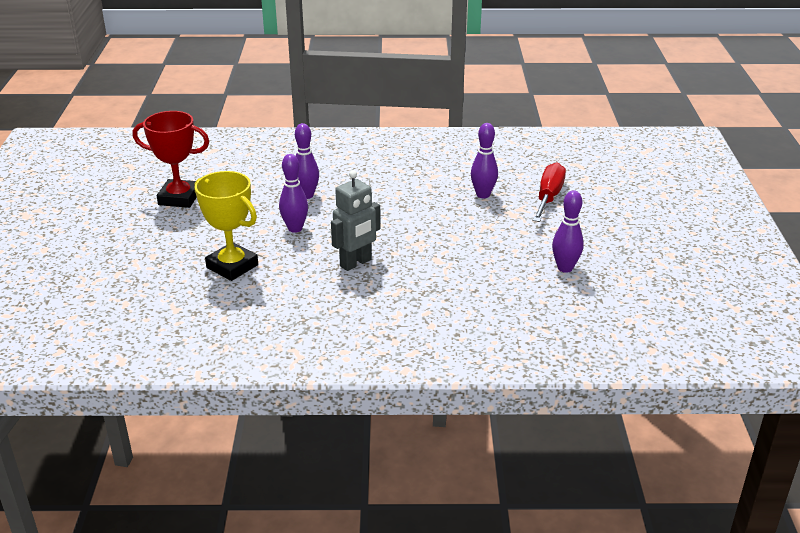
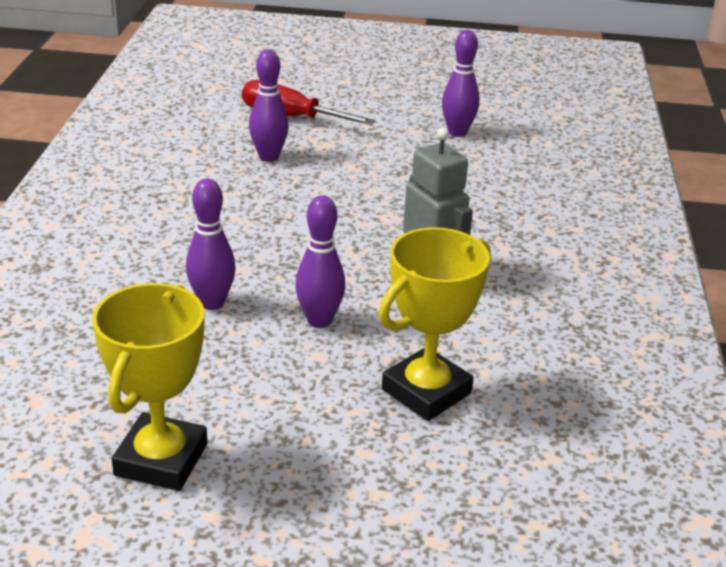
camera: 85 degrees left, 0 degrees up
(179, 198) = (161, 459): red trophy -> yellow trophy

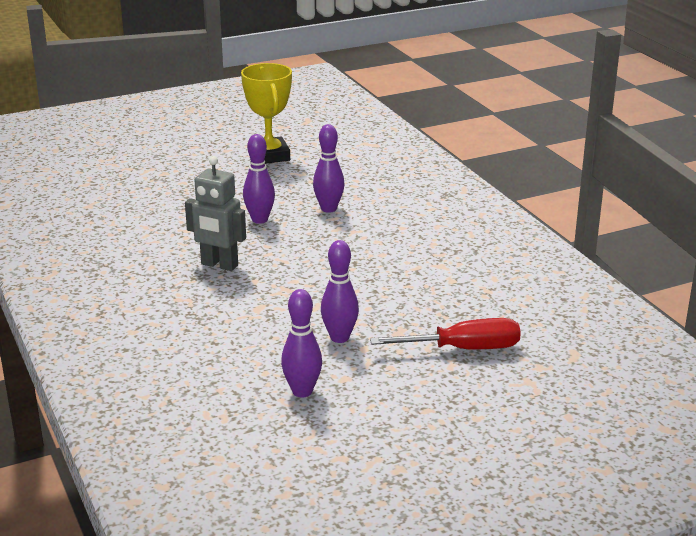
camera: 150 degrees right, 5 degrees down
(269, 157) = (426, 304): purple bowling pin -> purple bowling pin (339, 338)
(426, 391) = (171, 209): yellow trophy -> none

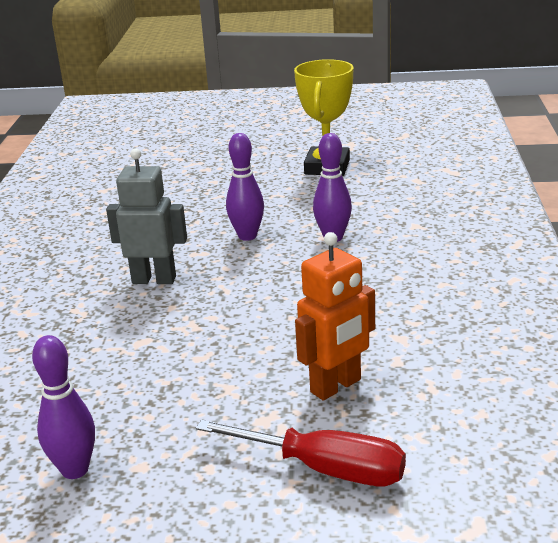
camera: 30 degrees right, 0 degrees up
(219, 265) = (154, 280): grey robot -> grey robot turned 135 degrees clockwise
(339, 338) = (189, 406): purple bowling pin -> none
(426, 303) = (336, 386): none -> orange robot

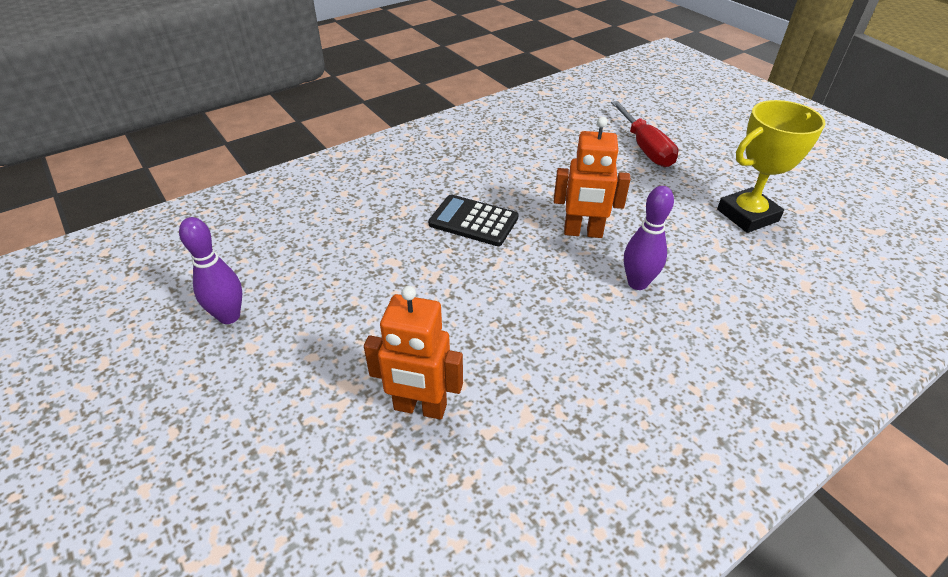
camera: 50 degrees right, 15 degrees up
(154, 280) = (473, 221): grey robot -> black calculator
(247, 236) = (583, 232): purple bowling pin -> orange robot
(323, 469) = (305, 460): red screwdriver -> red screwdriver (645, 148)

